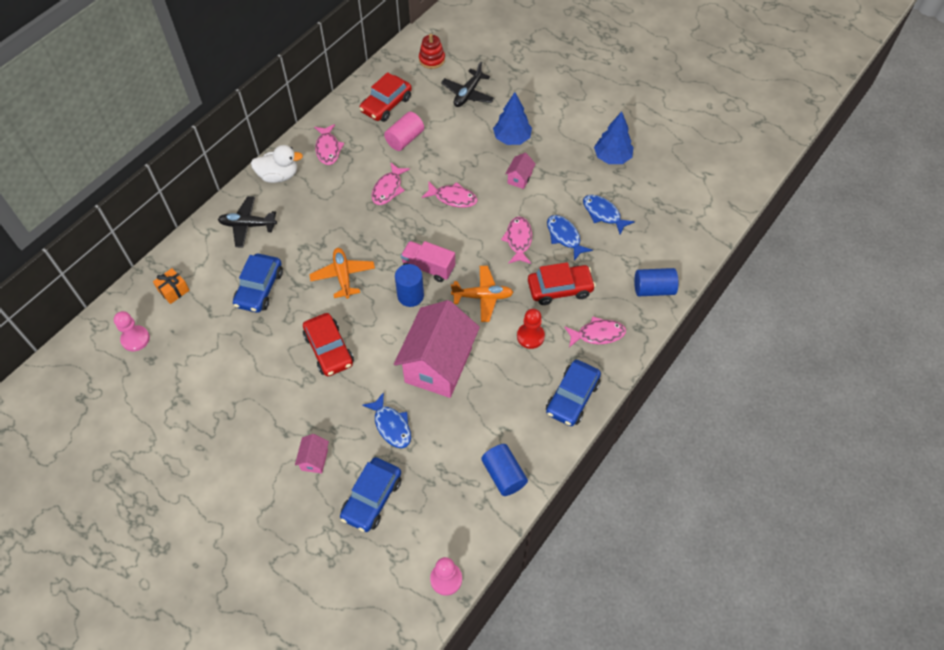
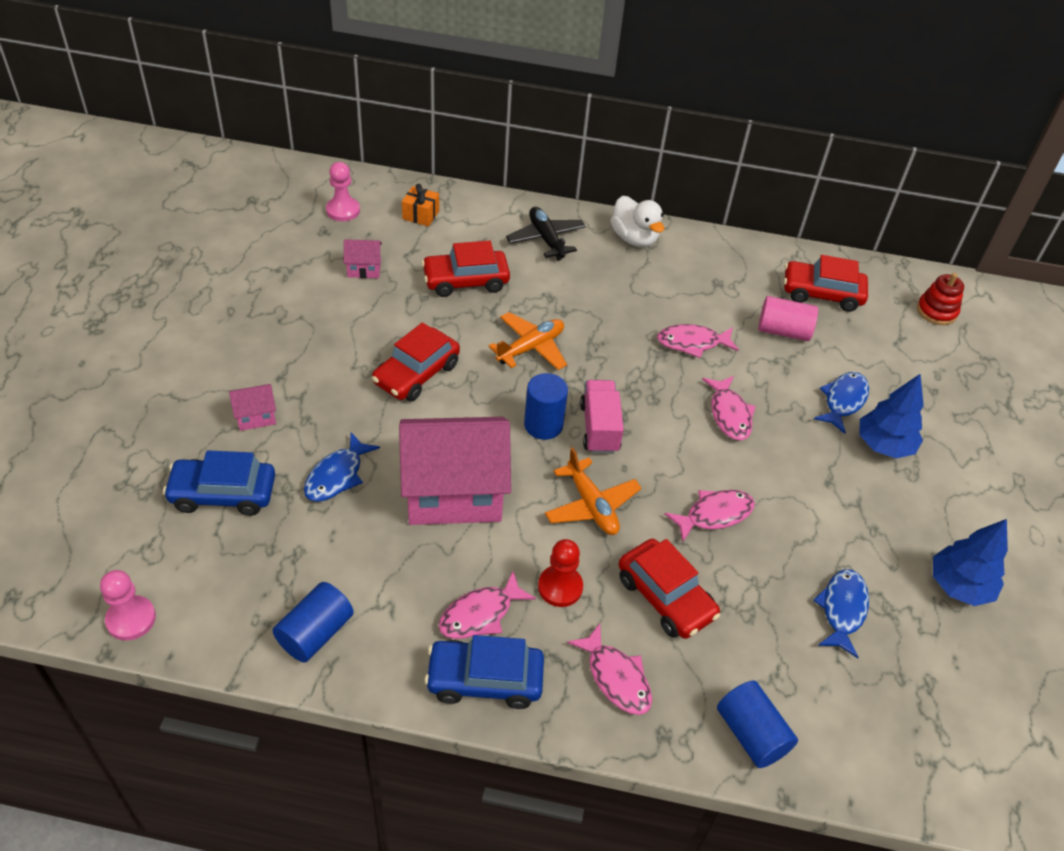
camera: 60 degrees right, 10 degrees down
(259, 288) = (466, 281): blue car -> red car
(328, 149) = (707, 266): pink fish -> pink fish (480, 614)
(468, 94) = (915, 369): black plane -> none
(519, 178) = (822, 478): pink house -> pink house (364, 269)
(564, 236) = (762, 571): blue fish -> blue fish (843, 401)

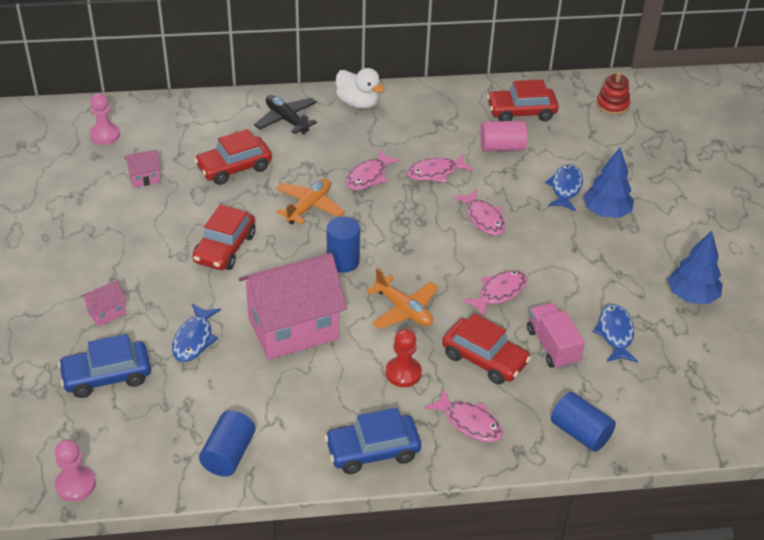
camera: 15 degrees left, 5 degrees down
(420, 215) = (173, 124): orange gift -> none
(480, 614) = (350, 407): pink fish -> pink fish (368, 176)
(599, 428) = (388, 253): pink truck -> pink truck (552, 346)

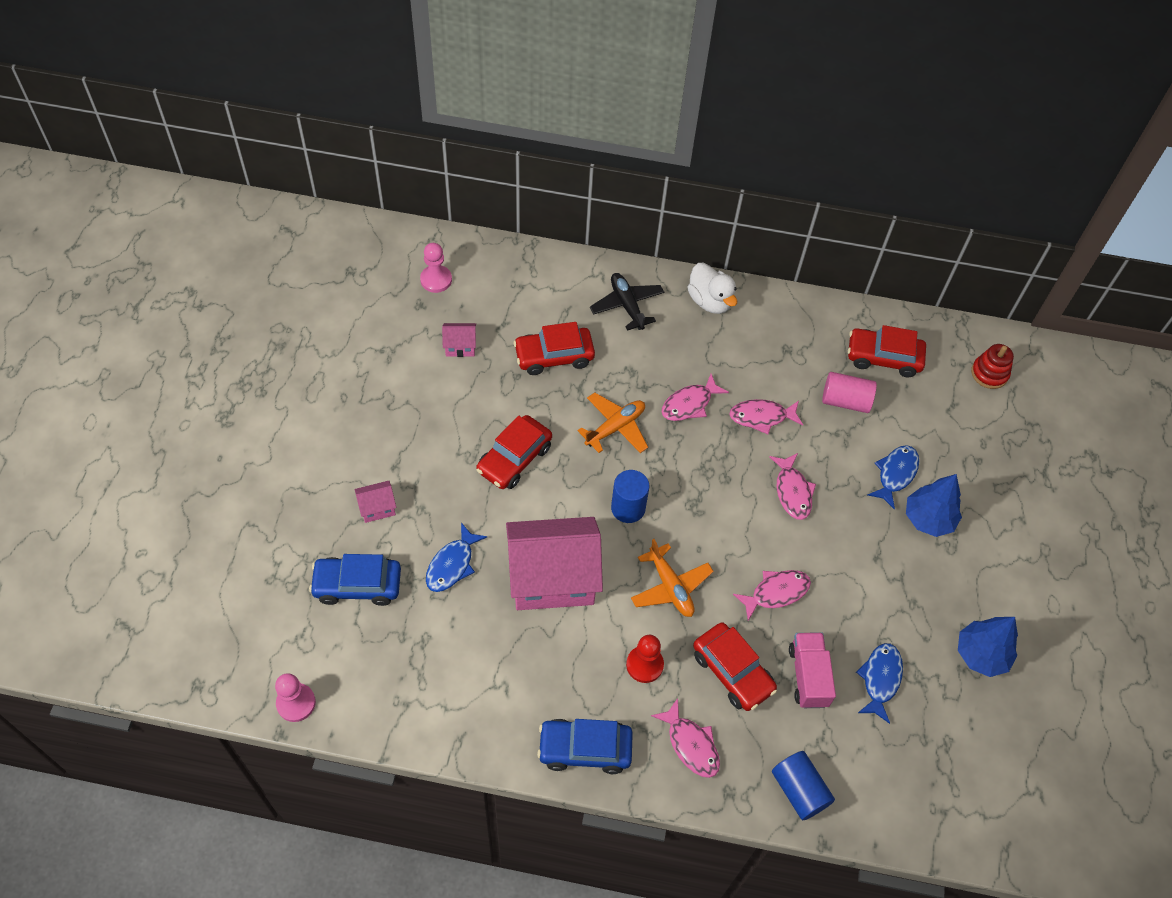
camera: 15 degrees right, 15 degrees up
(228, 454) = (446, 711): blue cylinder -> none

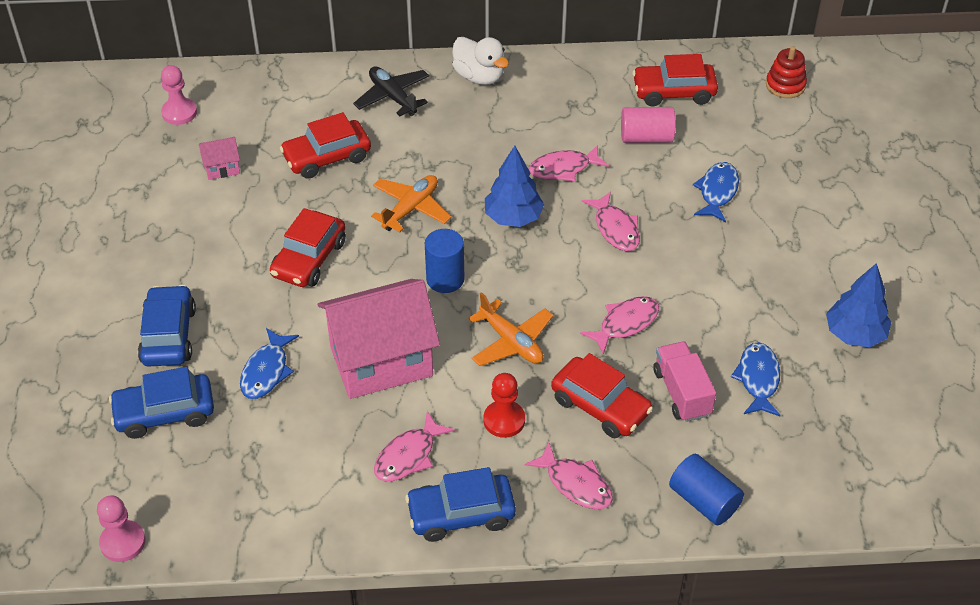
camera: 10 degrees left, 10 degrees down
(377, 508) = (168, 335): pink house -> blue car
(689, 404) = (484, 172): pink fish -> pink fish (408, 456)
(928, 519) = (763, 224): blue tree -> blue tree (513, 217)

